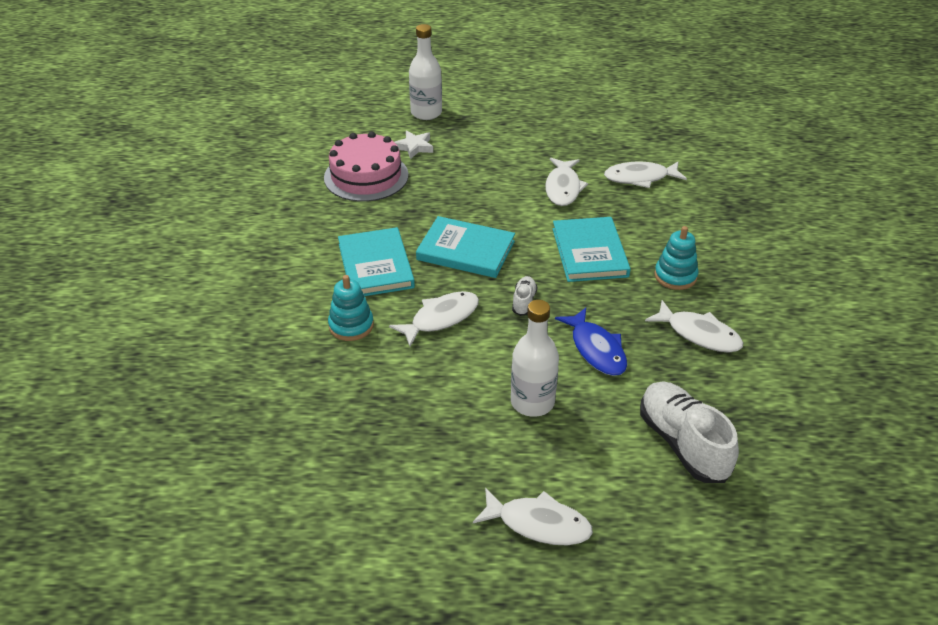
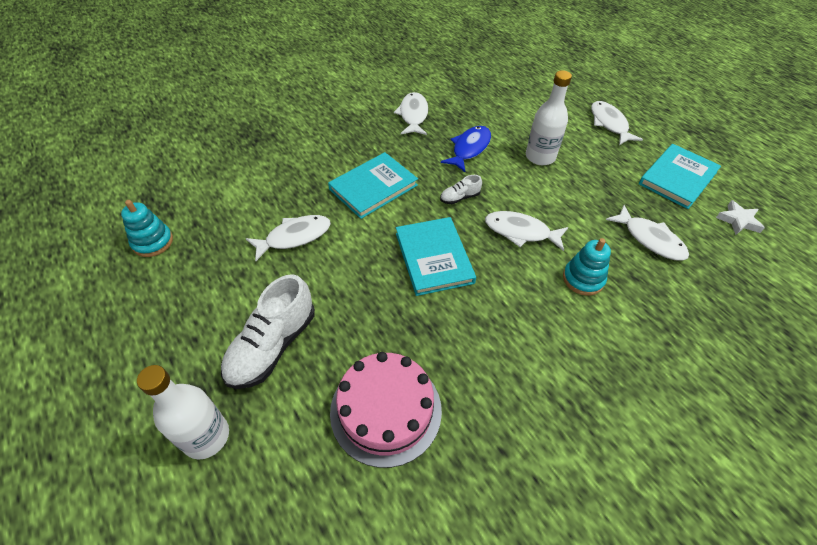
camera: 125 degrees left, 10 degrees up
(375, 266) = (508, 307): turquoise book -> turquoise book (677, 178)
(414, 147) = (296, 398): white star -> white star (738, 221)
(640, 178) = (246, 196): white fish -> white fish (650, 239)
(675, 276) = (364, 140): turquoise stacking toy -> turquoise stacking toy (152, 242)
(683, 443) = (504, 97): white shoe -> white shoe (272, 346)

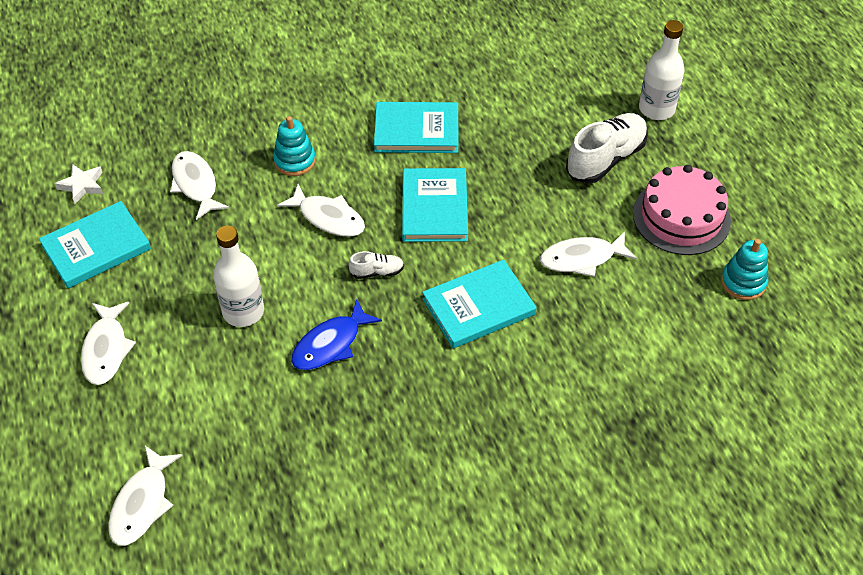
camera: 165 degrees left, 0 degrees up
(386, 410) = (515, 100): pink cake -> pink cake (681, 217)
(413, 115) = (386, 426): white fish -> white fish (142, 503)
(483, 339) = (416, 131): none -> turquoise book

